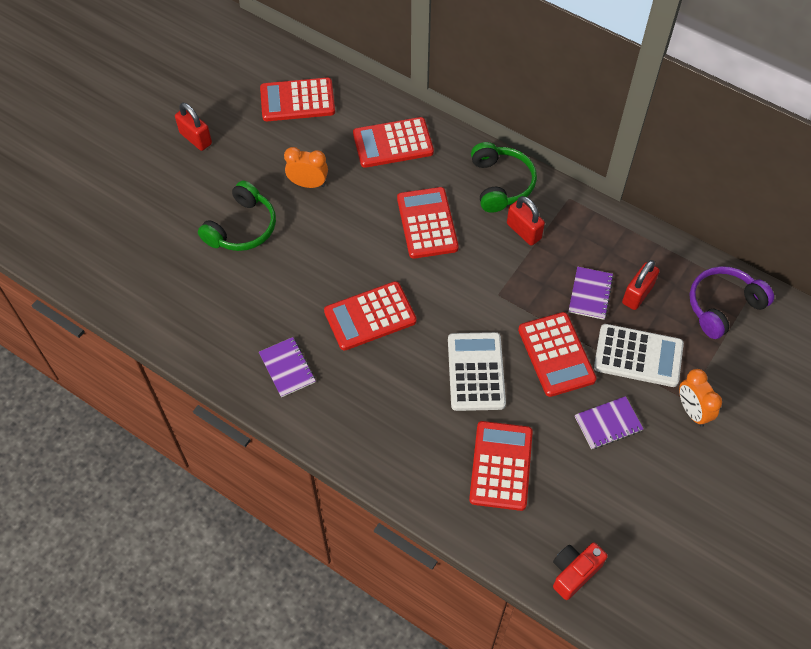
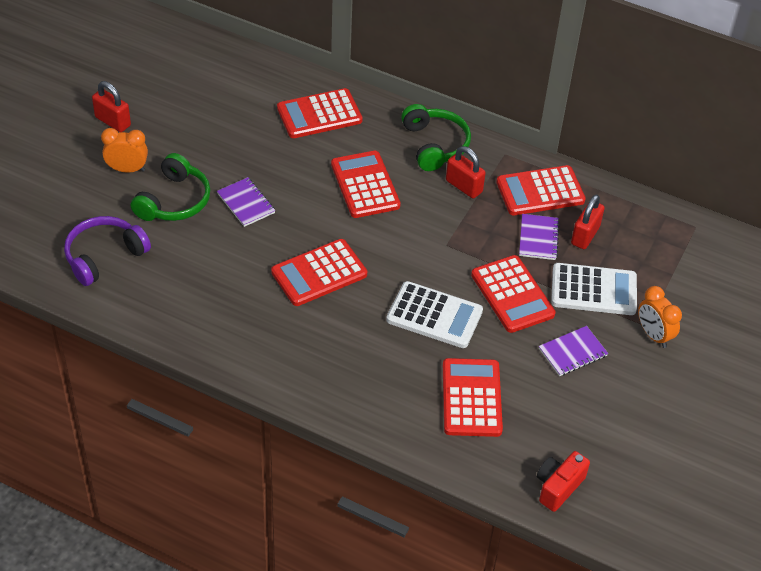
camera: 10 degrees left, 10 degrees down
(287, 368) = (240, 326): purple notebook -> purple notebook (246, 203)
(297, 100) = (214, 81): red calculator -> red calculator (540, 191)
(308, 184) = (237, 156): orange clock -> orange clock (127, 169)
(476, 372) = (434, 316): white calculator -> white calculator turned 120 degrees clockwise
(723, 306) = (670, 240): purple headphones -> purple headphones (104, 256)

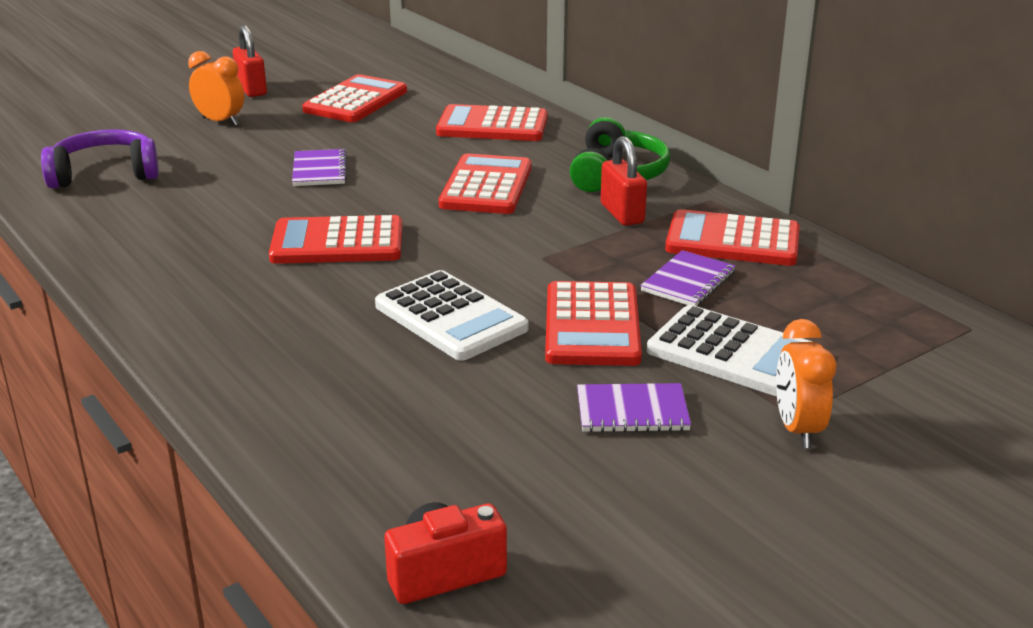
camera: 30 degrees right, 20 degrees down
(174, 201) = (239, 152): green headphones -> none
(472, 398) = (412, 417): red calculator -> red calculator (356, 101)
(585, 235) = (767, 295): red padlock -> none

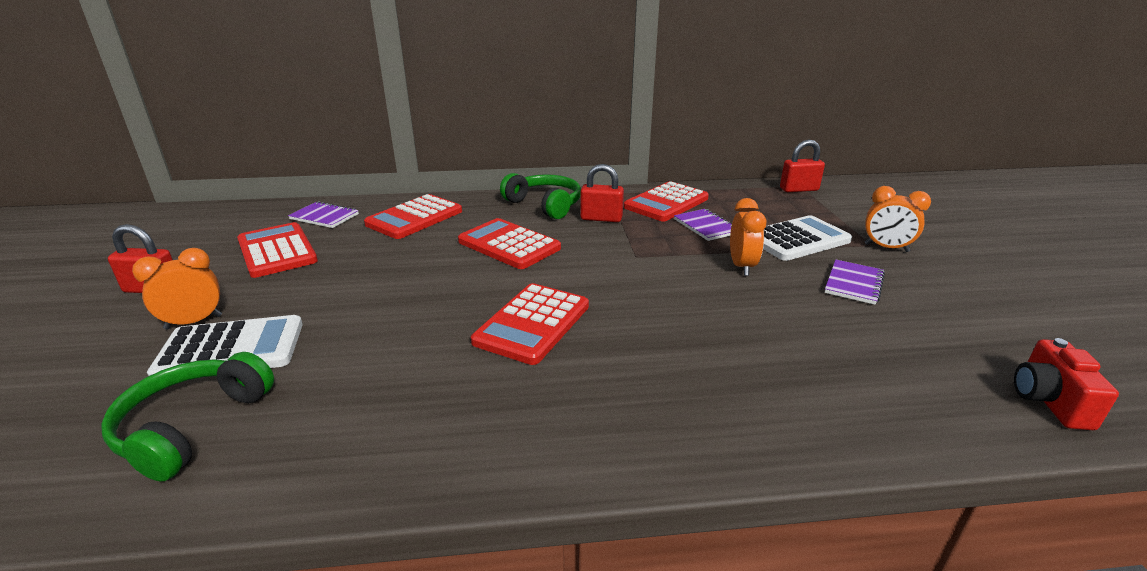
camera: 60 degrees left, 0 degrees up
(105, 174) = (193, 426): purple headphones -> green headphones
(320, 170) = (386, 298): purple notebook -> purple notebook (324, 217)
(450, 317) = (697, 309): white calculator -> white calculator (231, 349)
(591, 326) = (741, 266): red calculator -> orange clock
(950, 329) = (799, 189): none -> red padlock

